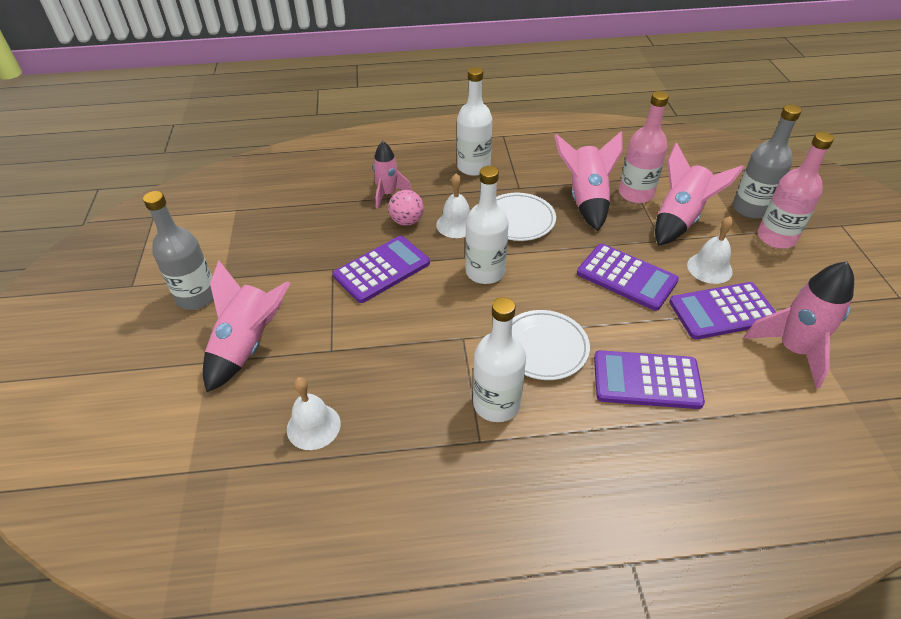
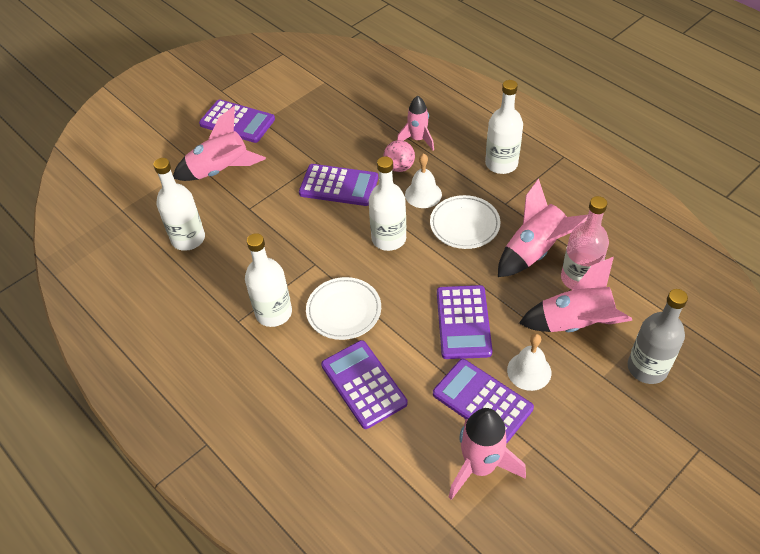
camera: 55 degrees right, 5 degrees up
(197, 297) = (237, 122): grey bottle -> purple calculator
(313, 426) = (188, 239): white bell -> white bottle
(776, 237) = (622, 403): pink bottle -> none

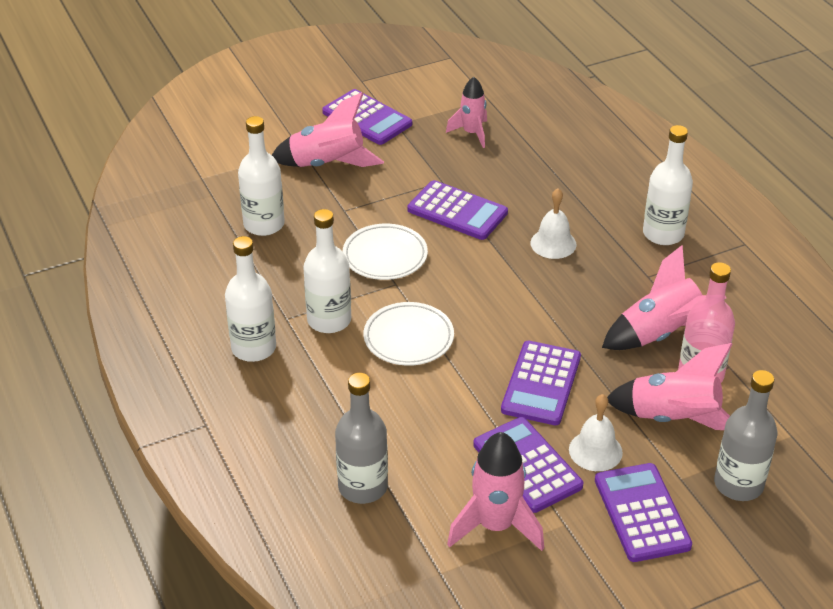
camera: 15 degrees right, 10 degrees down
(359, 463) = (363, 487): none -> grey bottle
(363, 384) = (400, 414): purple calculator -> purple calculator (642, 513)
(388, 238) = (492, 279): white bottle -> white bottle (253, 348)
(399, 167) = (537, 209): pink ball -> none
(417, 139) = (573, 185): pink rocket -> pink rocket (472, 133)
(464, 225) = (588, 286): white plate -> white plate (385, 256)

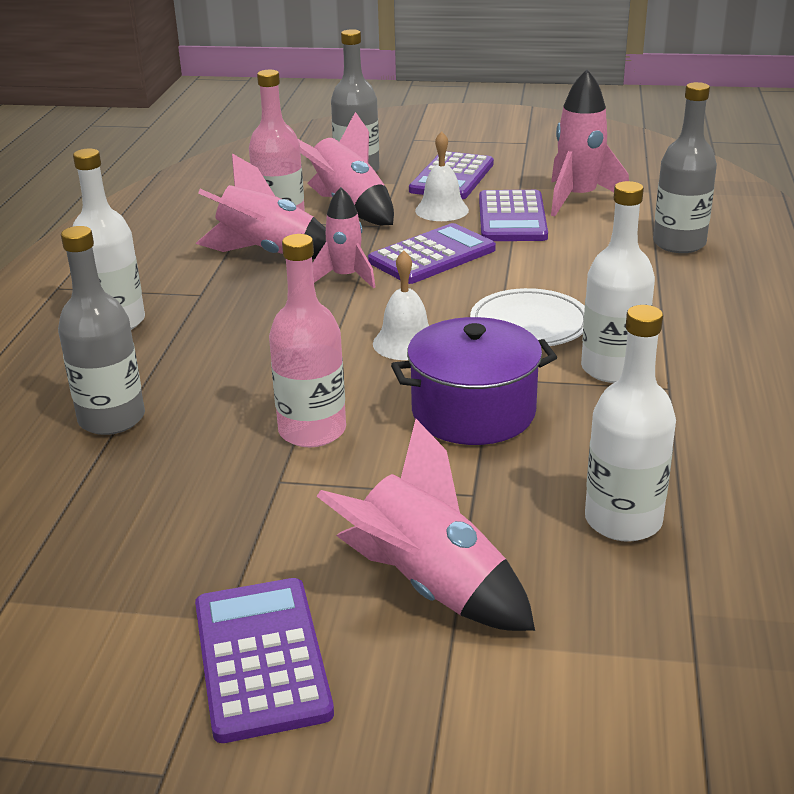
camera: 145 degrees left, 10 degrees down
(253, 348) = (733, 371): white bottle -> none
(385, 256) = (473, 412): white plate -> purple pot
(457, 211) = (312, 431): purple calculator -> pink bottle
(472, 133) = (130, 541): pink rocket -> pink rocket (345, 277)
(553, 243) = (248, 354): white bell -> white bell (405, 343)
(565, 178) = (112, 419): none -> grey bottle

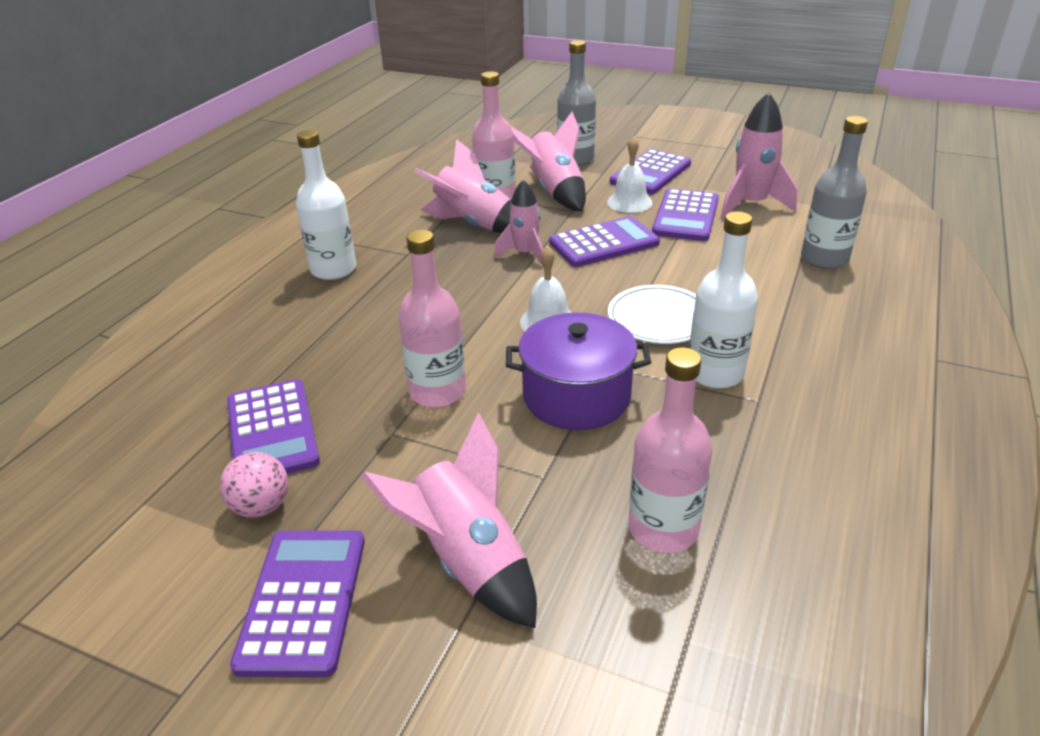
camera: 15 degrees right, 5 degrees up
(112, 419) = (292, 354): grey bottle -> none
(131, 501) = (272, 431): none -> purple calculator
(160, 578) = (261, 507): none -> pink ball
(623, 520) = (663, 528): white bottle -> pink bottle

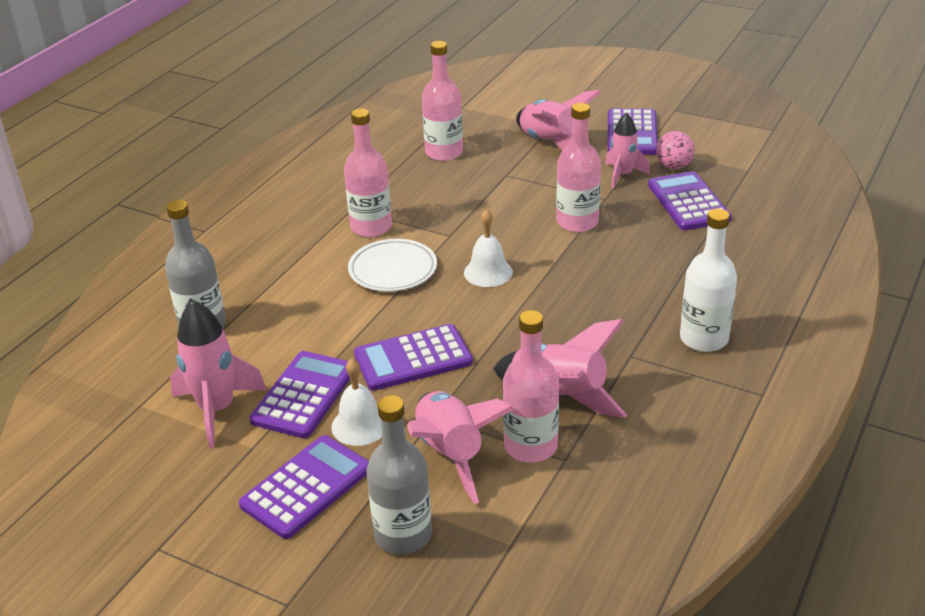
camera: 175 degrees left, 0 degrees up
(525, 254) = (500, 348): pink rocket -> pink rocket (622, 175)
(576, 396) = (476, 216): purple pot -> none
(715, 373) = (371, 227): white bottle -> pink bottle

